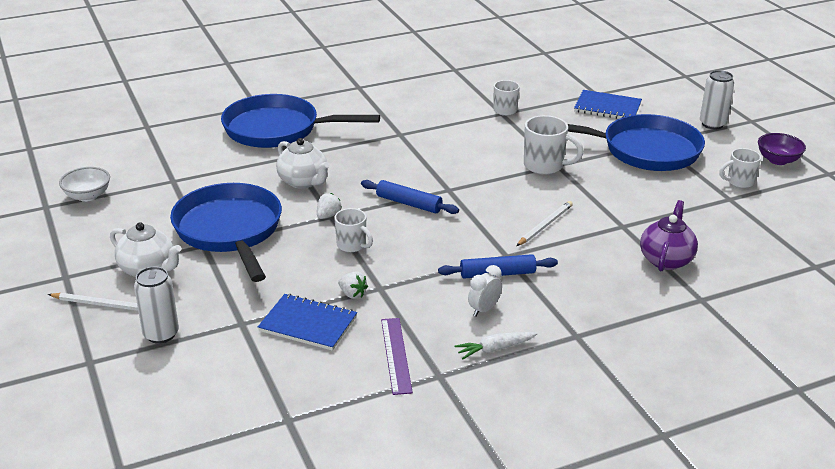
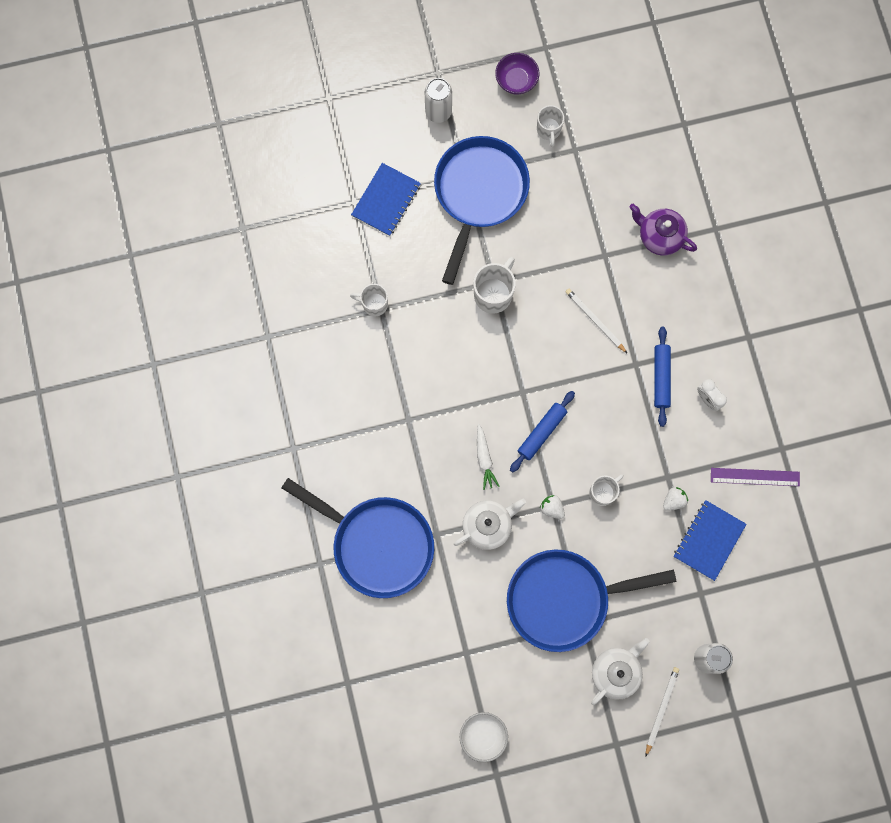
camera: 80 degrees left, 45 degrees up
(277, 129) = (377, 544): blue pan -> blue pan turned 75 degrees counterclockwise
(495, 349) = (756, 401): white carrot -> white carrot (484, 459)

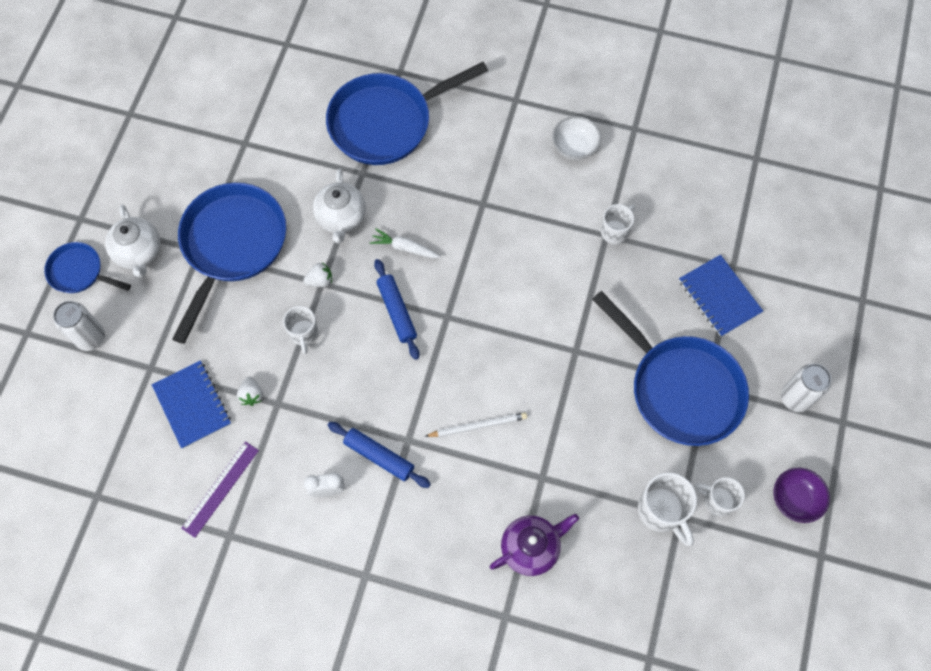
camera: 120 degrees right, 10 degrees down
(483, 736) = (168, 120): white bowl -> white bowl (574, 147)
(493, 294) = (563, 344): white mug -> white mug (661, 511)
(661, 709) = (79, 272): white pencil -> blue pan

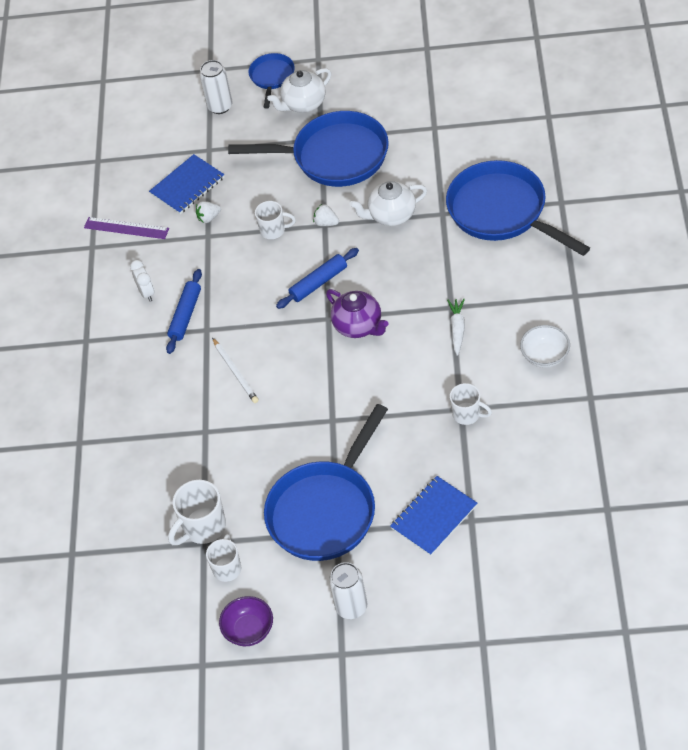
camera: 80 degrees right, 15 degrees down
(304, 334) = (273, 230): white mug -> white mug turned 150 degrees counterclockwise
(320, 281) = (326, 223): white strawberry -> white strawberry turned 150 degrees clockwise
(405, 248) = (381, 267): white carrot -> white carrot (457, 329)
(531, 548) = (141, 442): purple teapot -> purple teapot (358, 326)

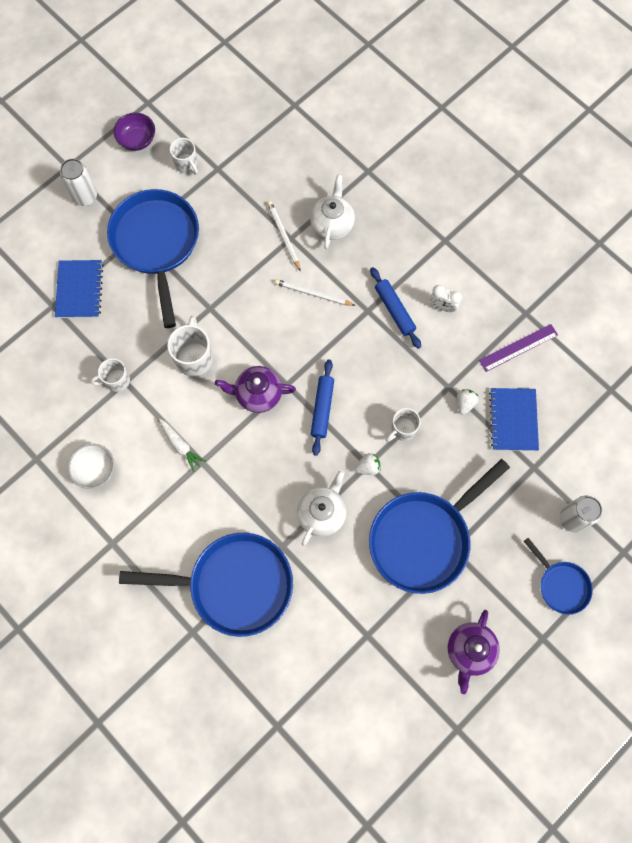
camera: 130 degrees right, 20 degrees up
(203, 527) = (227, 177): white mug -> white mug (194, 357)
(209, 437) = (283, 236): none -> white pencil
(303, 104) = (504, 575): white teapot -> white teapot (332, 224)
(373, 80) = (469, 650): none -> purple teapot

